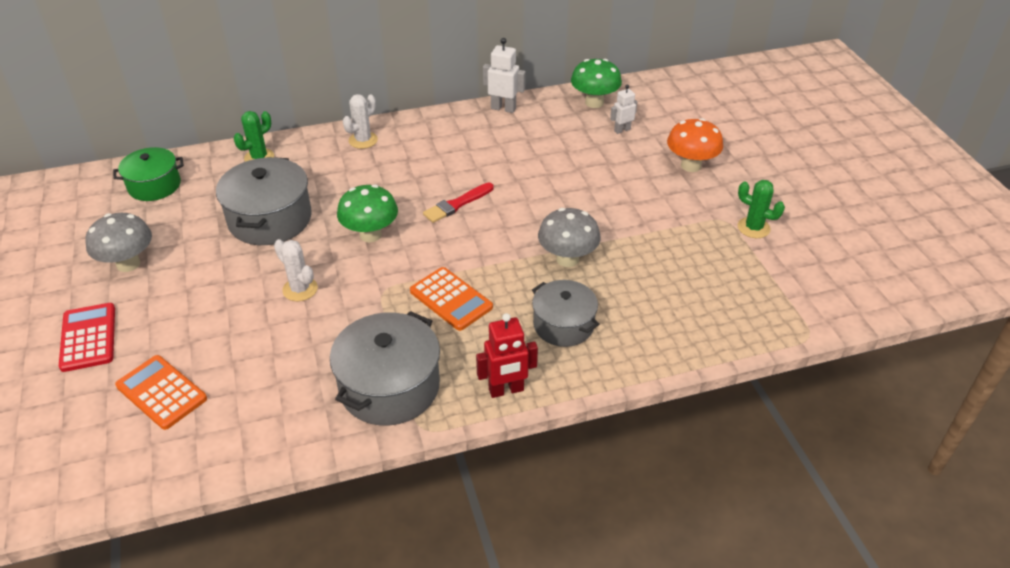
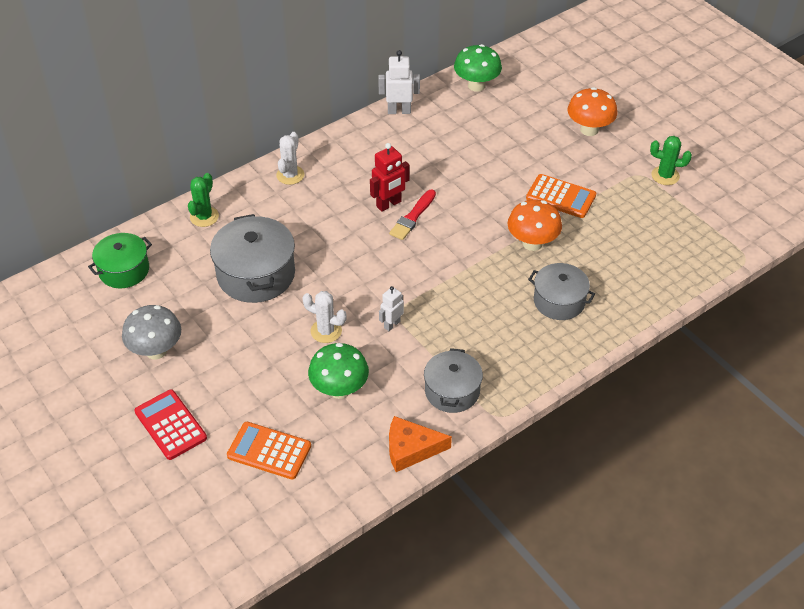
camera: 20 degrees left, 5 degrees up
(306, 436) = (411, 449): none -> orange cheese
(370, 235) = (355, 265): green mushroom -> green mushroom (339, 389)
(389, 387) = (452, 391): grey pot -> grey pot, size x0.65
(451, 299) = (458, 304): orange calculator -> orange calculator (560, 197)
(506, 390) = (544, 367): red robot -> red robot (389, 204)
(567, 259) = (532, 243): grey mushroom -> orange mushroom
(622, 130) = (515, 108): white robot -> white robot (392, 324)

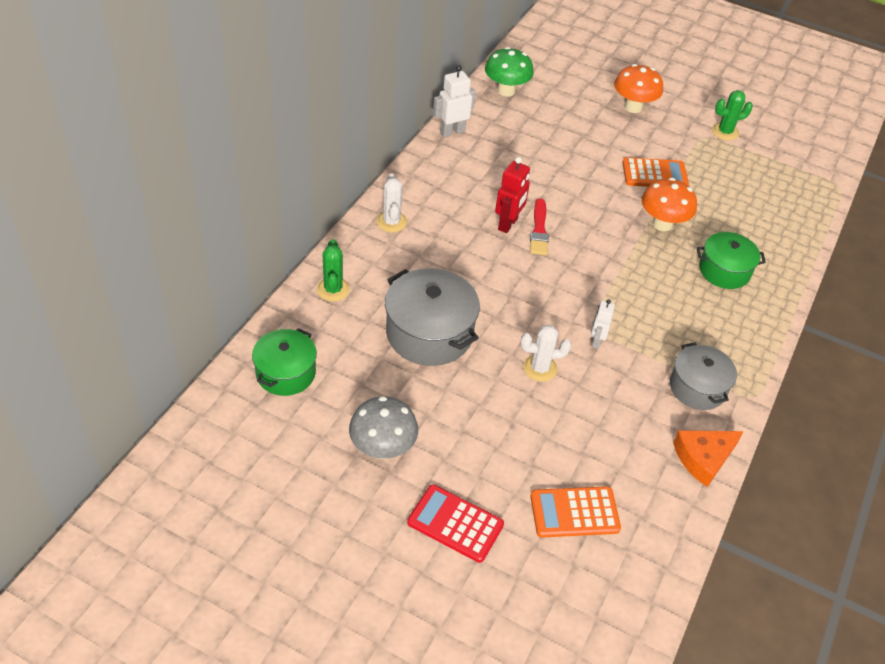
camera: 30 degrees left, 0 degrees up
(339, 389) = (595, 423): green mushroom -> none
(559, 301) = (724, 270): grey pot -> green pot

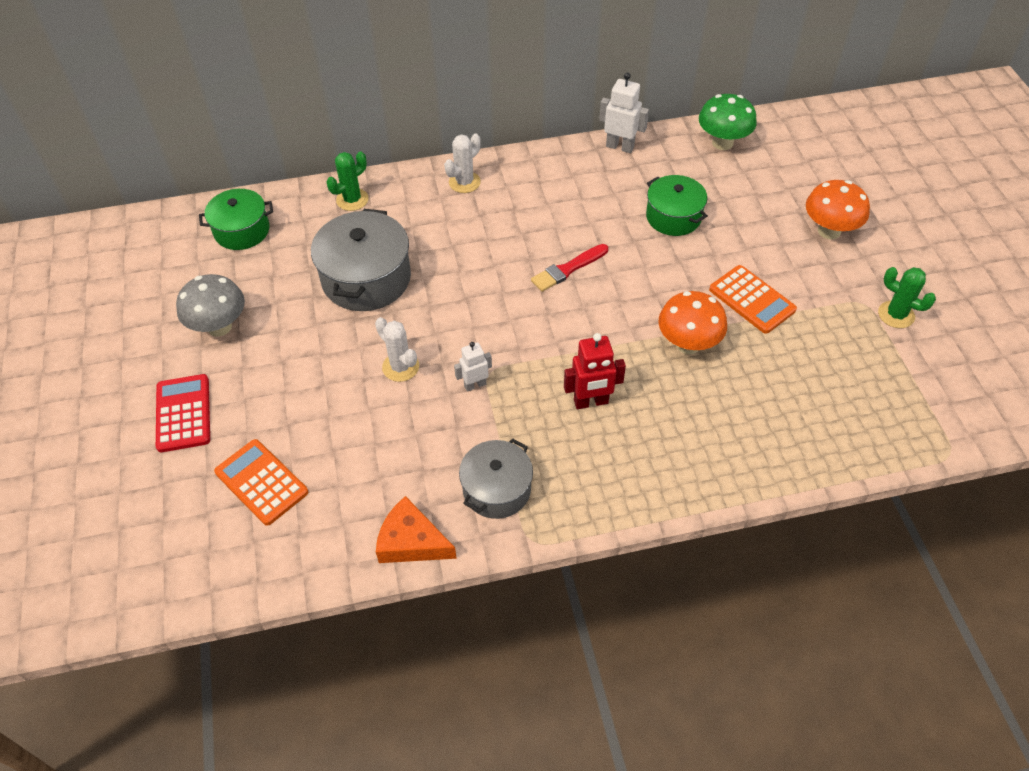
camera: 55 degrees right, 5 degrees up
(508, 224) = (550, 246): red robot -> red robot (591, 402)
(724, 270) = (682, 425): green pot -> green pot (673, 217)

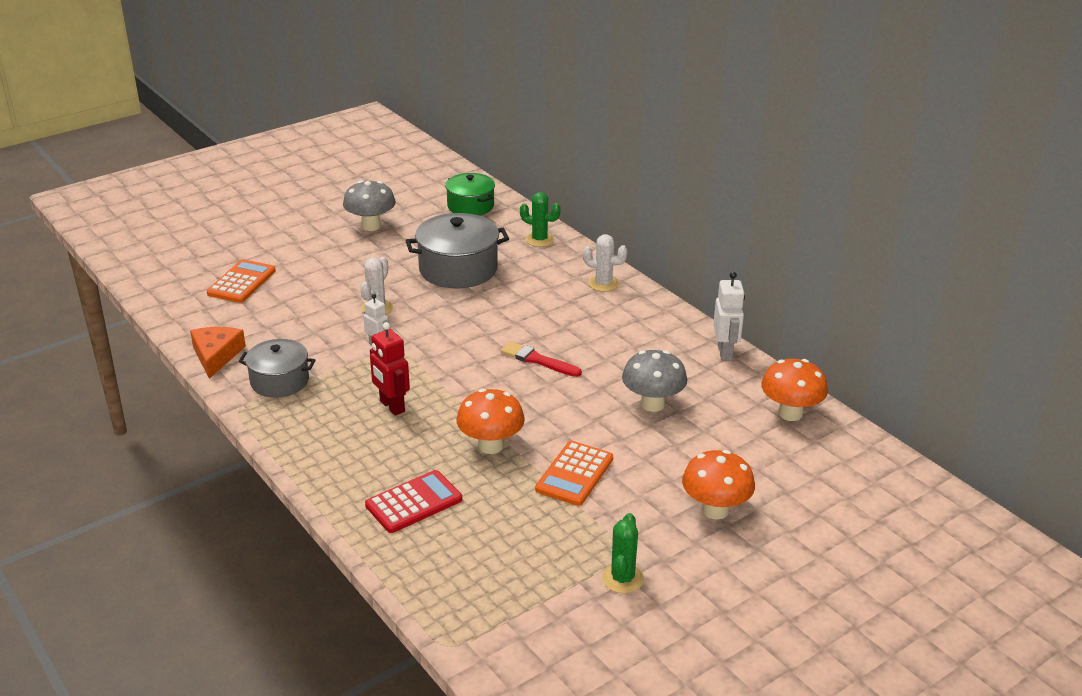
camera: 65 degrees right, 20 degrees down
(183, 413) = (286, 237): red calculator -> red calculator (414, 502)
(673, 217) = (652, 404): green pot -> grey mushroom
(722, 143) = (790, 413): green mushroom -> orange mushroom

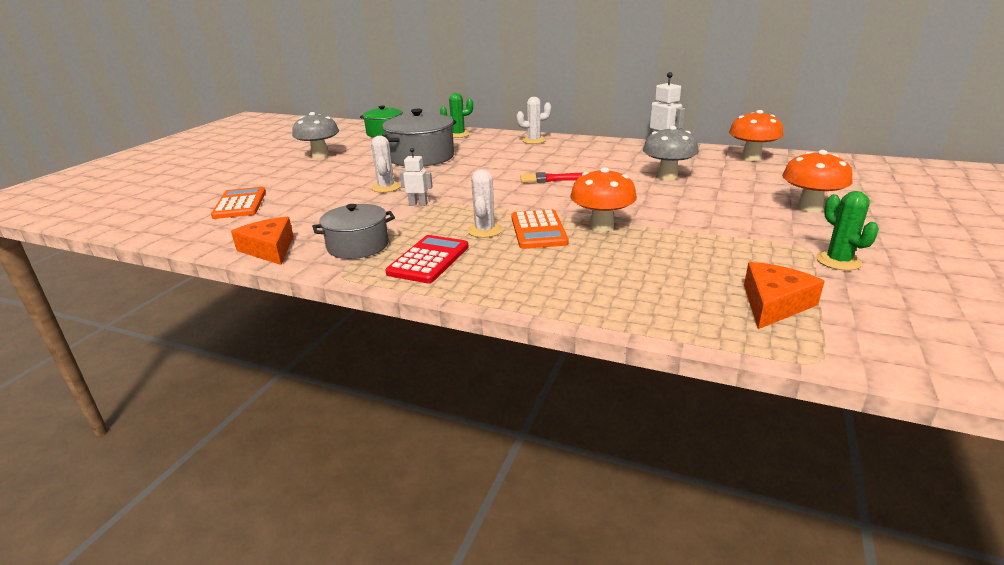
camera: 30 degrees left, 5 degrees down
(391, 406) = (484, 230): red robot -> white cactus
(414, 502) = (603, 277): red calculator -> red calculator (428, 260)
(498, 589) = (774, 304): none -> orange cheese
(574, 474) = (688, 221): orange calculator -> orange calculator (538, 230)

